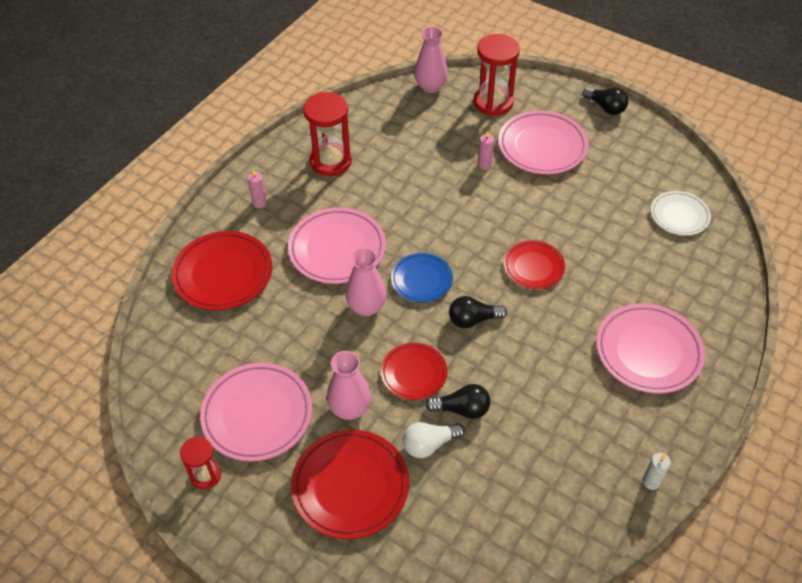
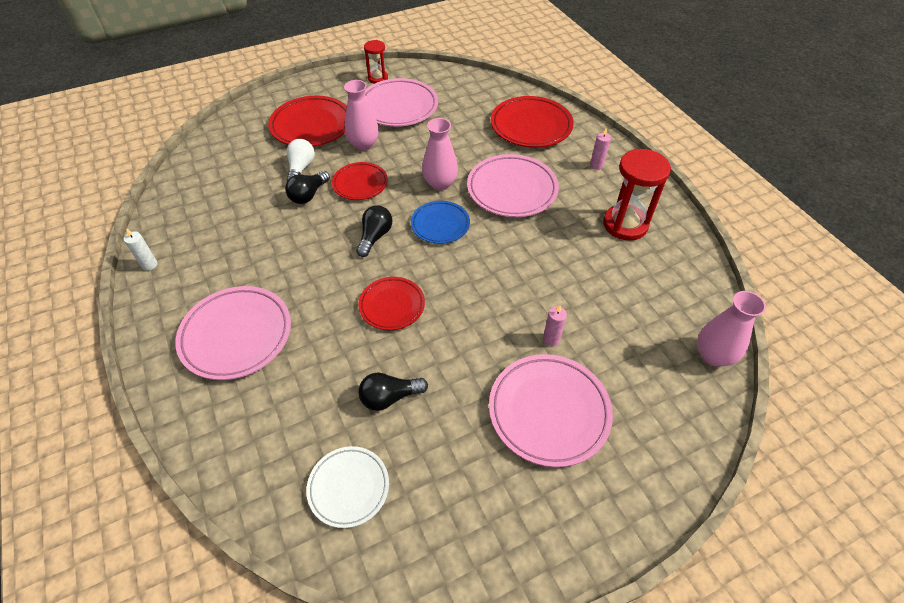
camera: 120 degrees right, 0 degrees up
(493, 102) = (655, 405): red hourglass -> none
(606, 107) = (583, 540): black light bulb -> black light bulb (389, 397)

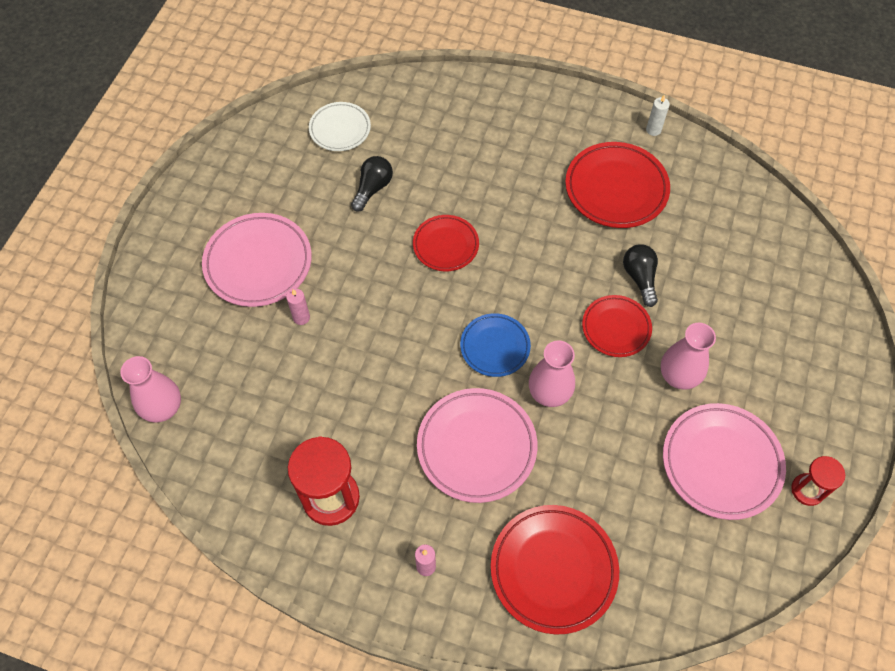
camera: 135 degrees right, 10 degrees up
(236, 335) = (520, 142): pink plate -> none
(301, 168) = (688, 297): white light bulb -> none
(311, 126) = (758, 353): red plate -> red plate (616, 189)
(375, 237) = (532, 288): black light bulb -> none

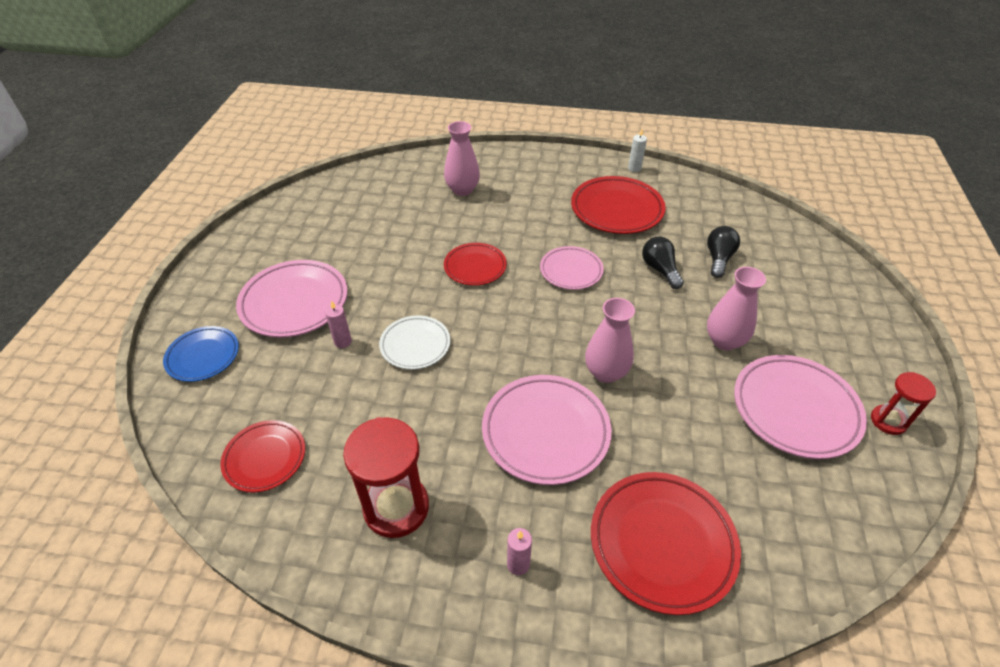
camera: 10 degrees left, 15 degrees down
(163, 408) = (197, 445): pink vase -> pink vase (462, 190)
(340, 129) = (362, 196): white plate -> white plate (415, 345)
(373, 188) = (399, 233): black light bulb -> black light bulb (718, 259)
(495, 347) = (541, 341): blue plate -> blue plate (203, 356)
(545, 265) = (571, 271): none -> pink plate
(616, 328) = (652, 310): red plate -> red plate (265, 458)

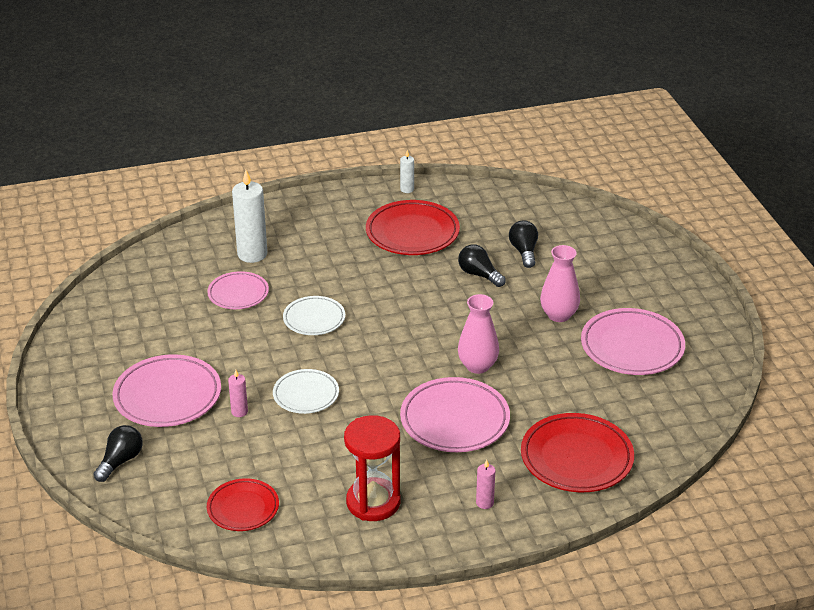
camera: 25 degrees left, 10 degrees down
(203, 356) = (120, 461): blue plate -> black light bulb
(462, 190) = (252, 254): pink vase -> white candle
(475, 267) = (314, 319): red plate -> white plate
(571, 271) = (402, 297): pink plate -> pink plate (238, 294)
(888, 421) = (699, 334): red hourglass -> none

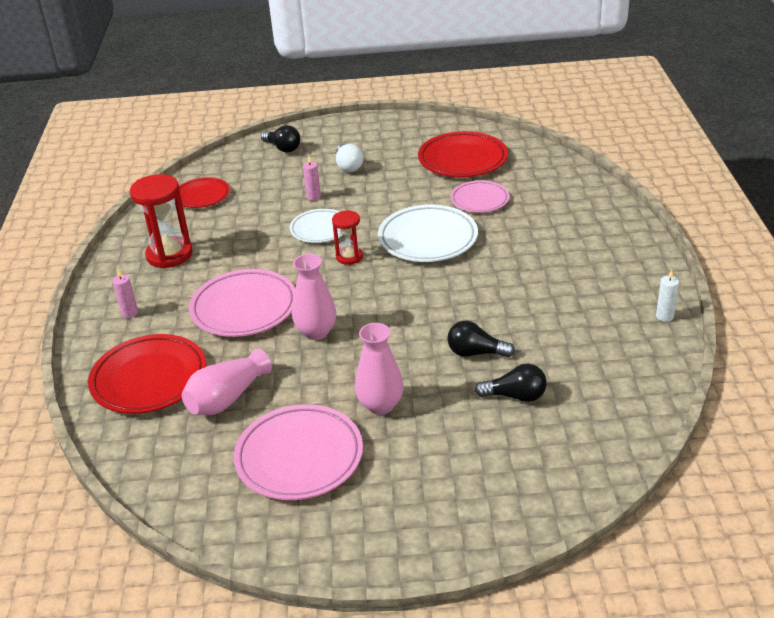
camera: 105 degrees right, 0 degrees up
(167, 396) = (348, 166): pink plate -> white light bulb
(252, 254) = (543, 209): white candle -> none
(314, 319) = (428, 239): white plate -> white plate, size x1.62
(354, 365) = (349, 257): none -> red hourglass
(412, 233) = (568, 312): red plate -> red plate (462, 160)
(479, 275) = (475, 353): black light bulb -> black light bulb turned 135 degrees counterclockwise
(583, 401) = (227, 398): none -> pink vase

